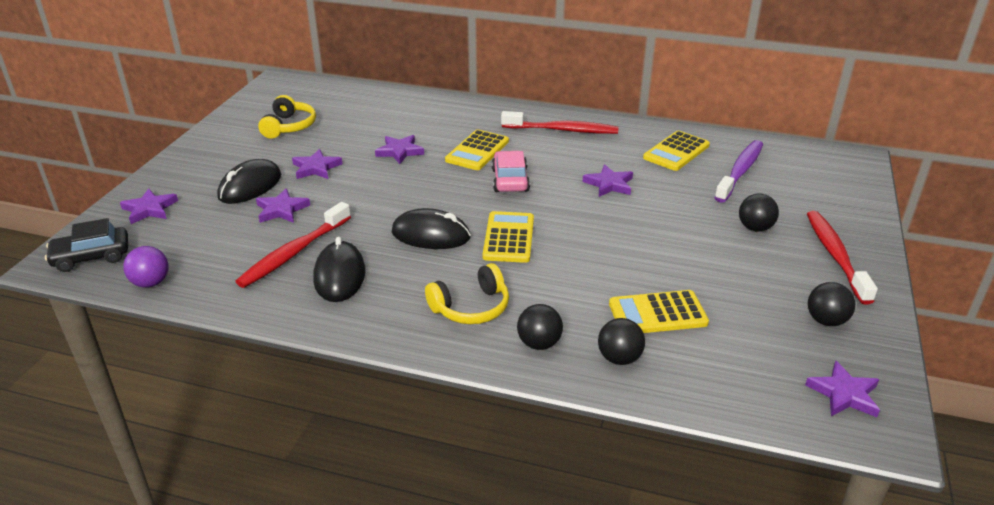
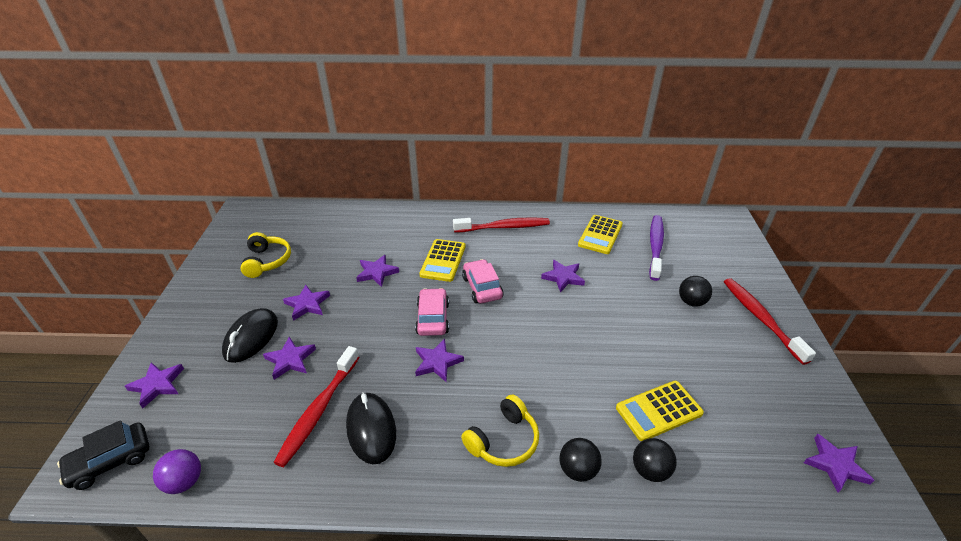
camera: 15 degrees left, 5 degrees up
(431, 235) = (437, 362): black mouse -> purple star
(443, 198) = (433, 318): none -> pink car
(508, 238) = (505, 352): yellow calculator -> none
(826, 320) = (785, 388): black ball -> none

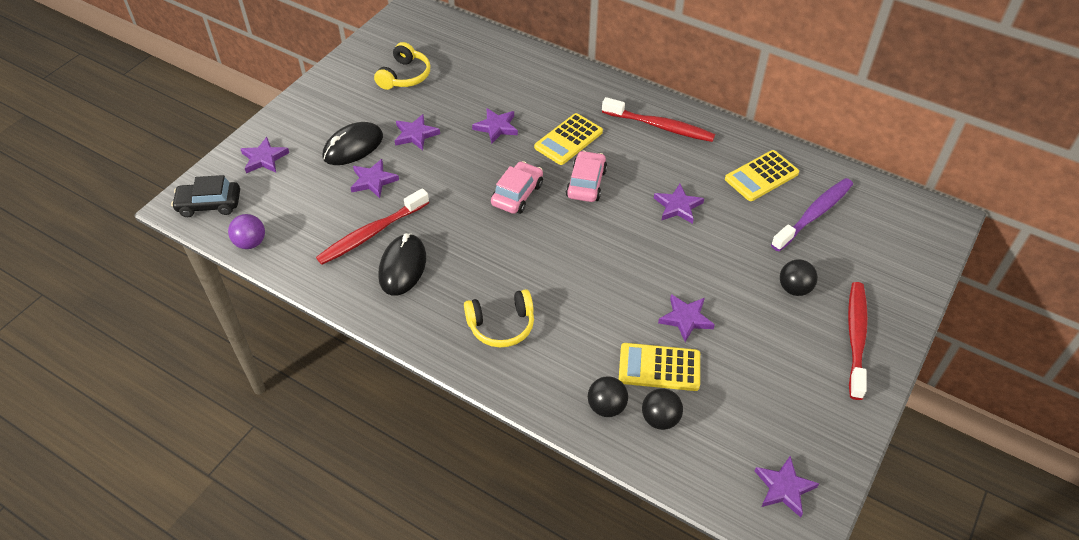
camera: 30 degrees right, 10 degrees up
(437, 362) = (493, 236): purple star -> purple star (686, 319)
(577, 470) = (545, 376): black ball -> black ball (660, 419)

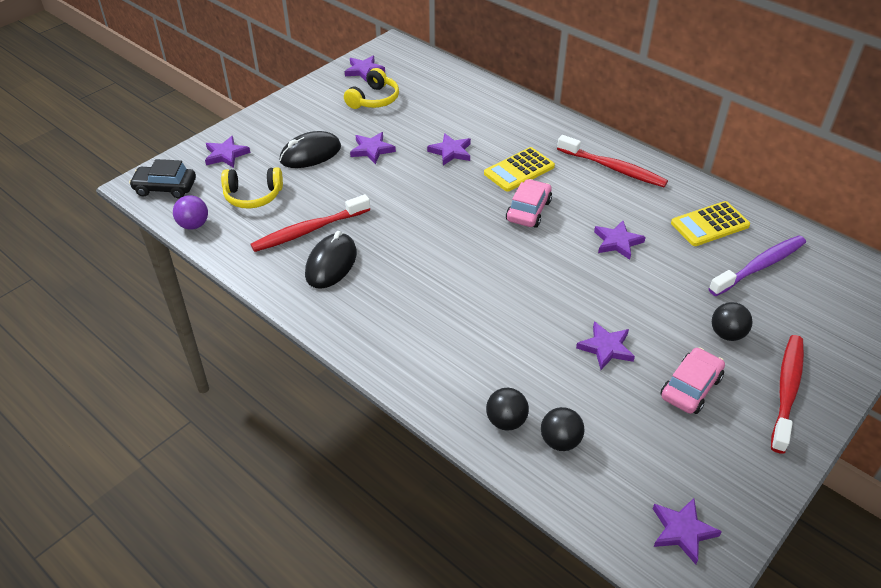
camera: 10 degrees right, 5 degrees down
(373, 181) = (322, 185): purple star -> purple star (364, 71)
(501, 325) = (415, 329): yellow headphones -> yellow headphones (253, 196)
(517, 194) = (458, 212): pink car -> pink car (690, 387)
(659, 367) = (569, 391): yellow calculator -> none

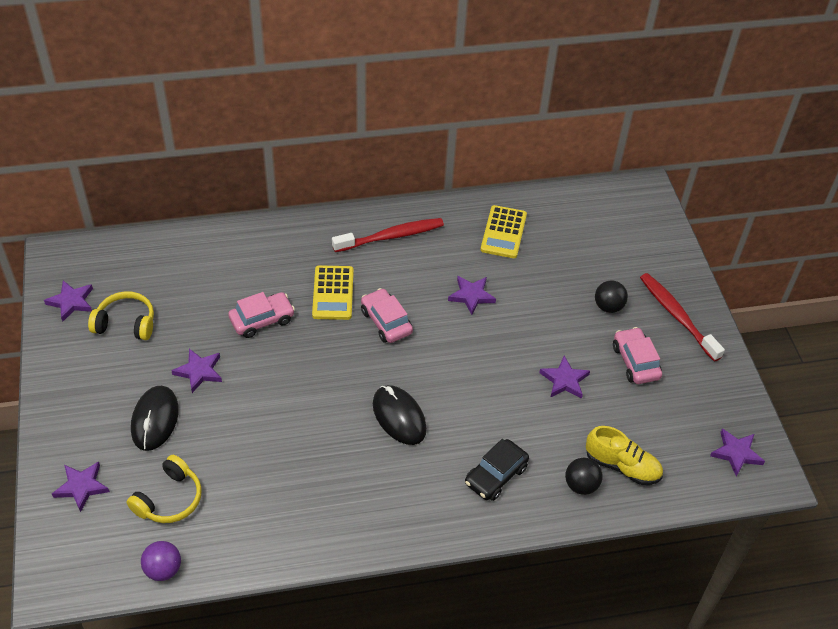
camera: 55 degrees left, 5 degrees up
(165, 188) = (80, 565): black car -> black car (496, 475)
(309, 230) = (262, 483): red toothbrush -> none
(331, 264) = (320, 493): black mouse -> black mouse (399, 417)
(374, 99) = (126, 323): yellow headphones -> yellow headphones turned 60 degrees counterclockwise
(451, 152) = (262, 320): purple star -> pink car
(560, 441) = (622, 466): black ball -> yellow shoe
(759, 266) = (566, 241): purple toothbrush -> none

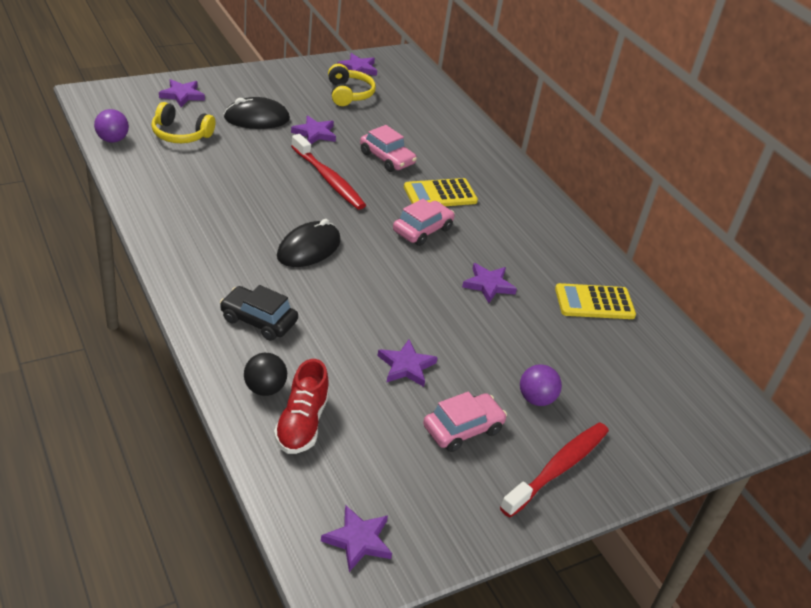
camera: 70 degrees right, 10 degrees down
(390, 236) = (534, 223): red toothbrush -> red toothbrush (328, 179)
(608, 307) = (536, 399): black ball -> purple ball
(622, 466) = (301, 423): yellow shoe -> red shoe

